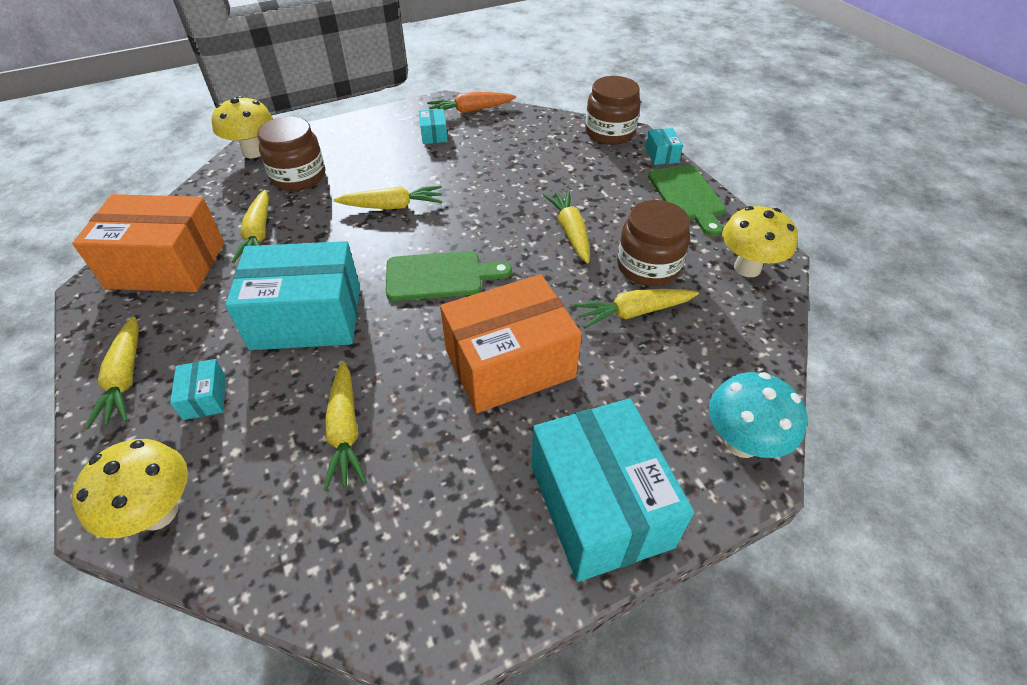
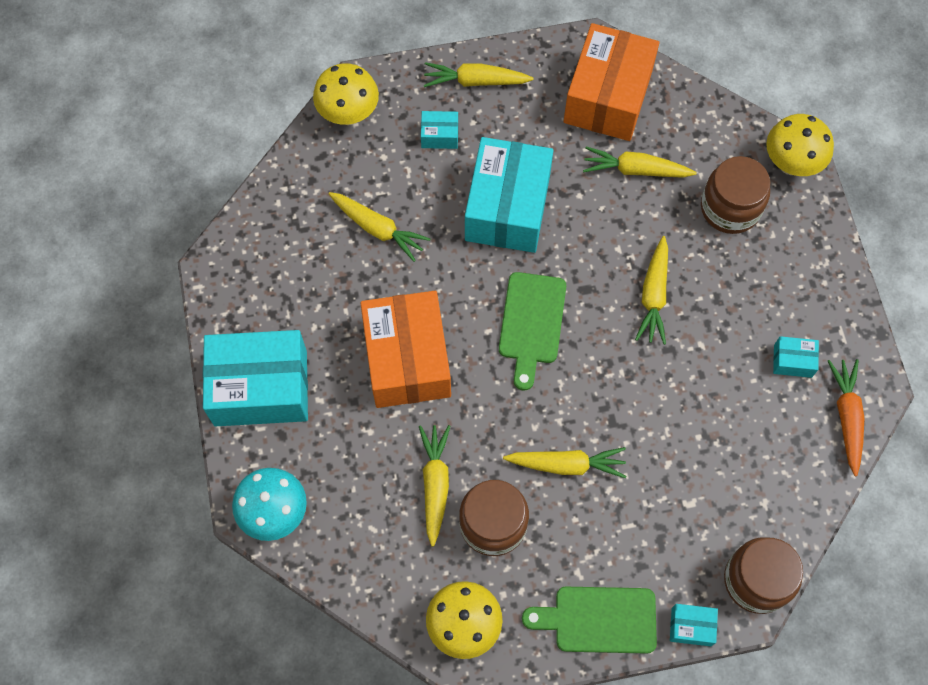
camera: 105 degrees right, 20 degrees up
(345, 431) = (378, 229): yellow carrot -> yellow carrot turned 150 degrees counterclockwise

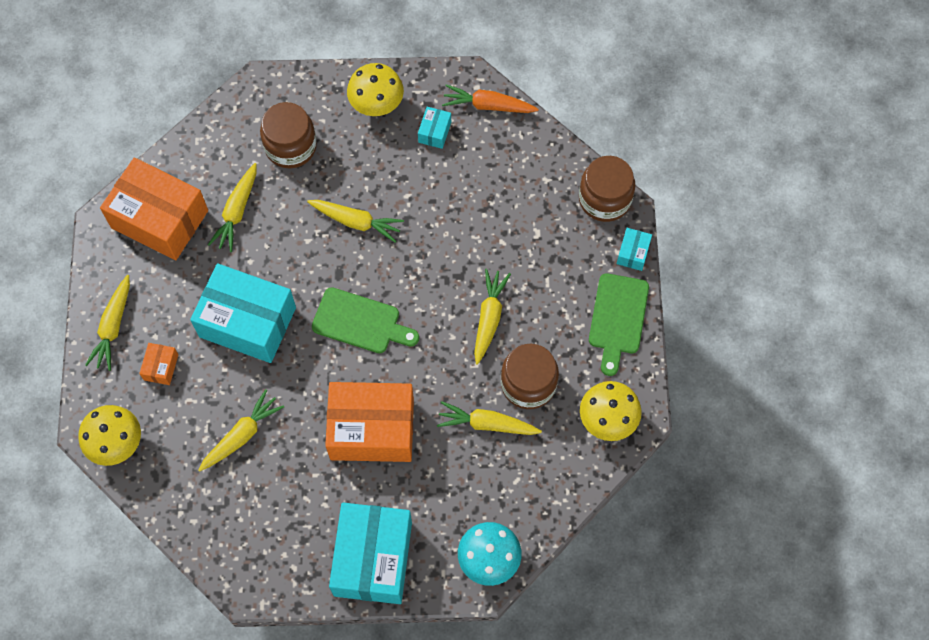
camera: 80 degrees left, 0 degrees up
(439, 135) = (161, 367): turquoise box -> orange box
(791, 164) = (261, 91): yellow mushroom -> yellow mushroom (377, 106)

